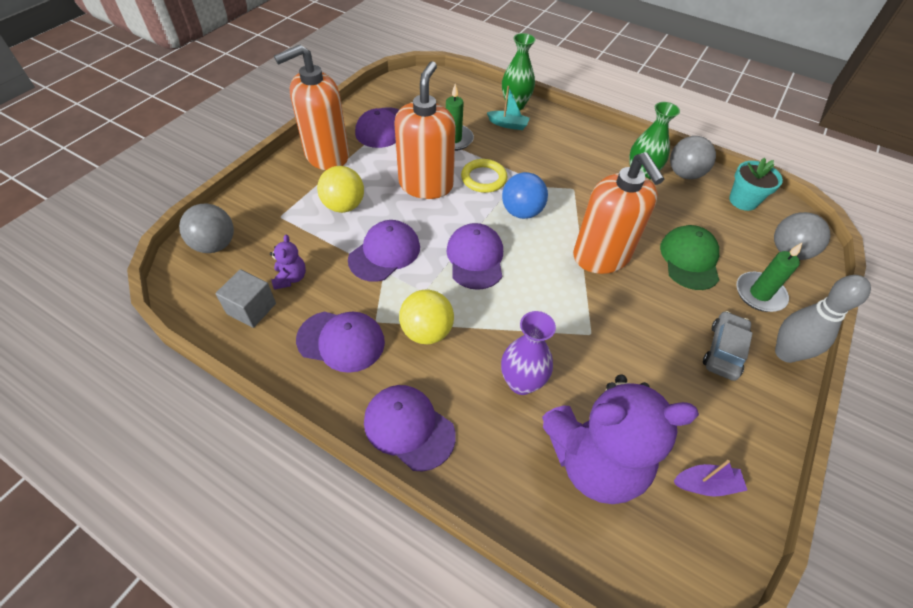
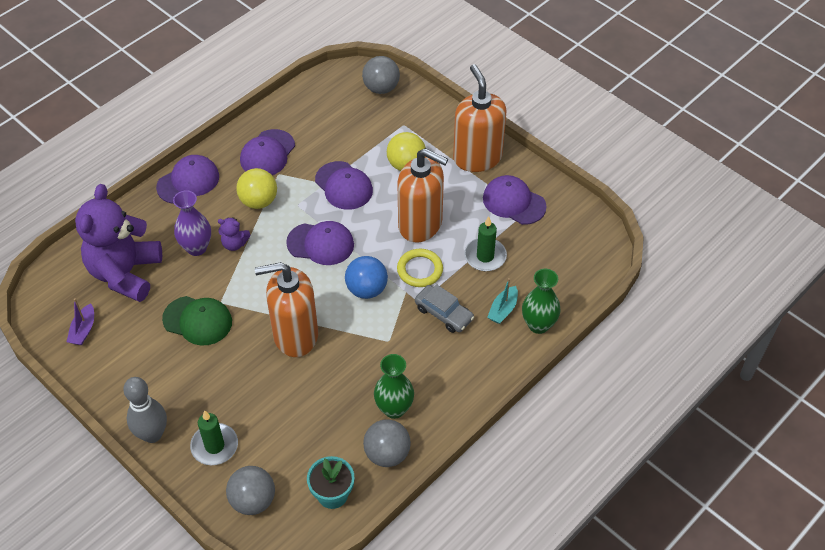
camera: 105 degrees right, 0 degrees up
(251, 309) = (312, 108): grey cube -> none
(290, 278) = (334, 129): purple teddy bear -> purple teddy bear (234, 244)
(689, 259) = (270, 406): green cap -> green cap (198, 321)
(724, 350) = (172, 389): grey car -> grey car (443, 313)

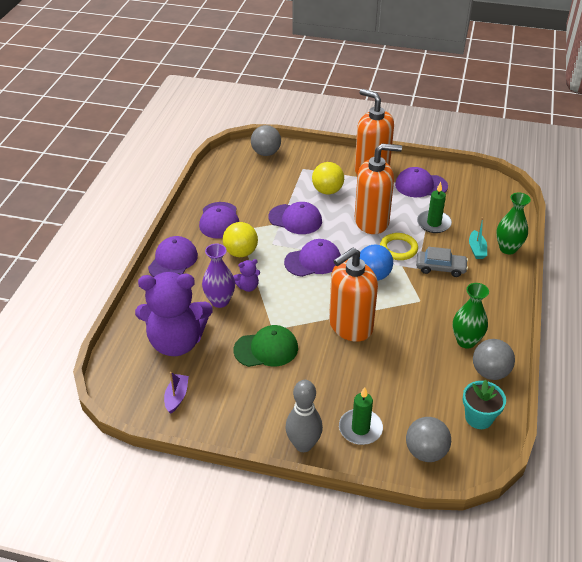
camera: 30 degrees left, 10 degrees down
(83, 330) = (176, 397): purple boat -> purple boat turned 150 degrees counterclockwise
(125, 273) = (176, 342): purple teddy bear -> purple teddy bear turned 75 degrees counterclockwise

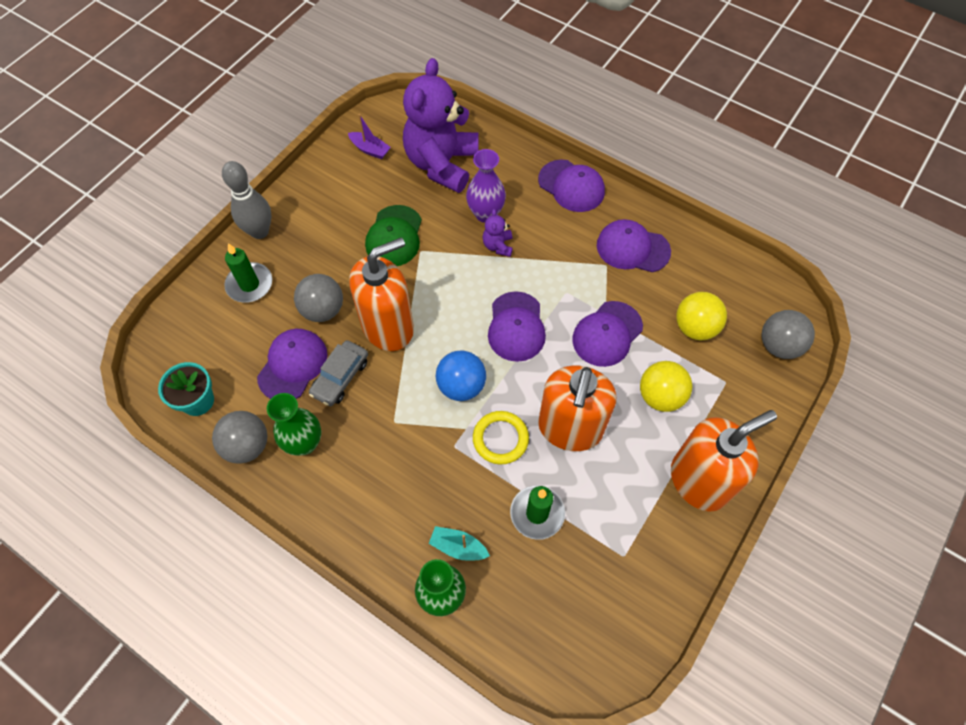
camera: 110 degrees right, 20 degrees up
(241, 252) = (561, 255): yellow ball -> yellow ball (695, 327)
(350, 326) = (388, 327): orange soap dispenser -> orange soap dispenser turned 75 degrees clockwise
(420, 185) = (635, 538): purple cap -> purple cap (293, 365)
(426, 452) = (190, 330): grey ball -> grey ball (323, 310)
(440, 268) = (441, 476): grey car -> grey car (340, 377)

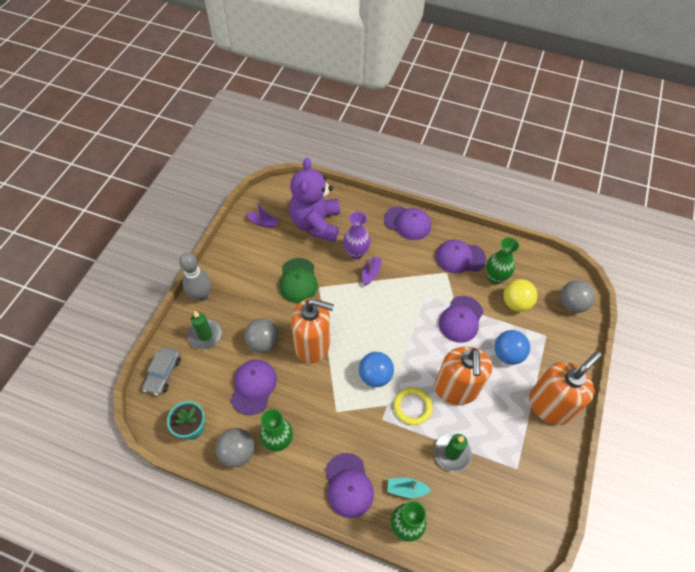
camera: 15 degrees left, 5 degrees down
(340, 377) = (290, 388): grey car -> grey car (163, 373)
(388, 327) = (313, 345): orange soap dispenser -> orange soap dispenser turned 60 degrees clockwise
(498, 246) = (371, 273): purple teddy bear -> purple boat
(516, 327) = (400, 327): purple cap -> purple cap (348, 485)
(660, 396) = (507, 354): yellow ball -> blue ball
(676, 286) = (495, 277): none -> green vase

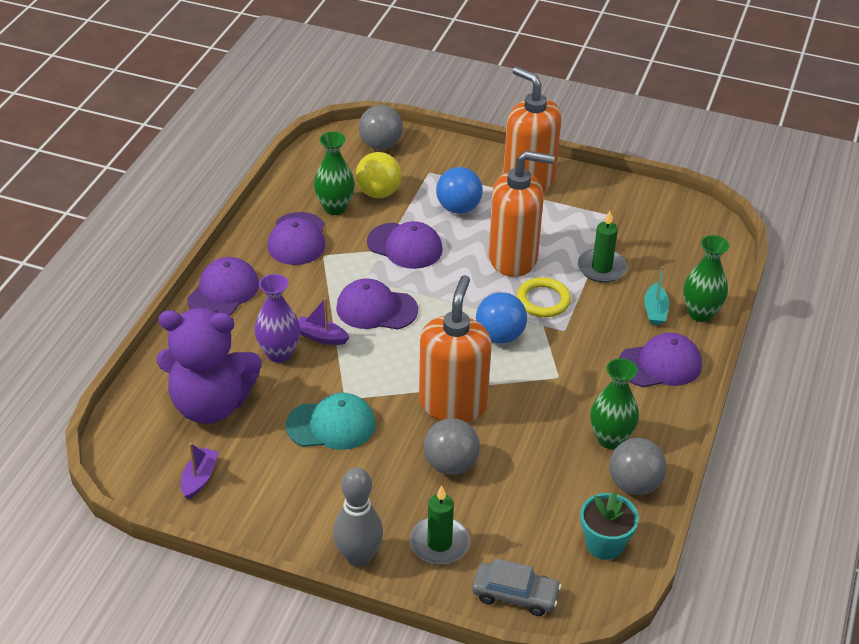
camera: 90 degrees left, 15 degrees down
(253, 387) = (529, 472): purple cap -> purple cap (376, 309)
(298, 280) = (331, 425): green cap -> turquoise cap

